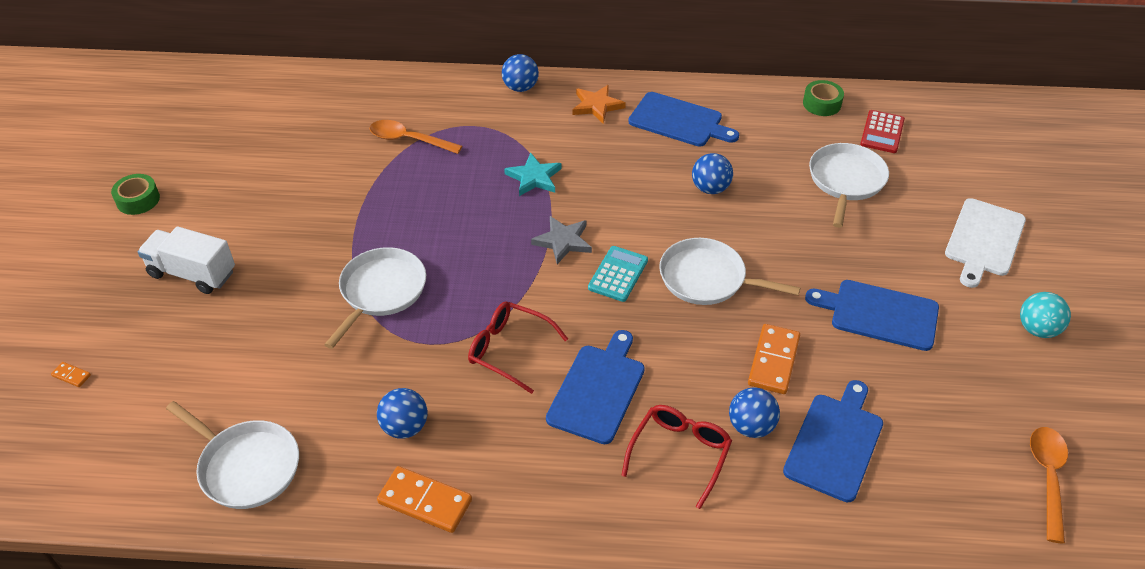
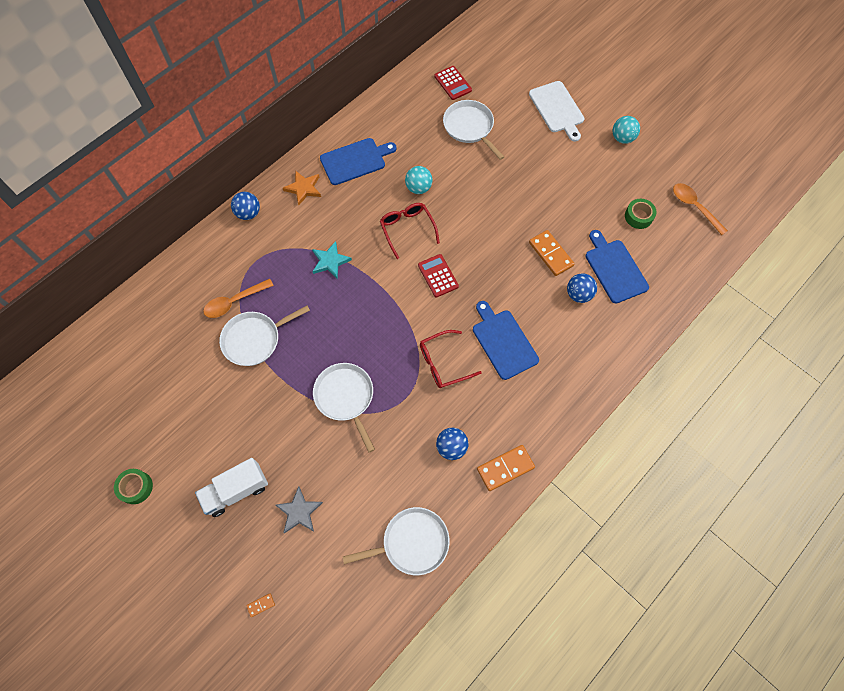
camera: 50 degrees left, 20 degrees up
(563, 241) = (391, 283): grey star -> grey star (299, 511)
(618, 274) = (438, 276): turquoise calculator -> red calculator
(679, 454) = (569, 336): red glasses -> red glasses (407, 229)
(707, 278) = (476, 239): white pan -> white pan (254, 339)
(710, 188) = (418, 188): blue ball -> turquoise ball
(821, 104) = (407, 89): green tape -> green tape (638, 216)
(879, 314) = (562, 188): blue cutting board -> none

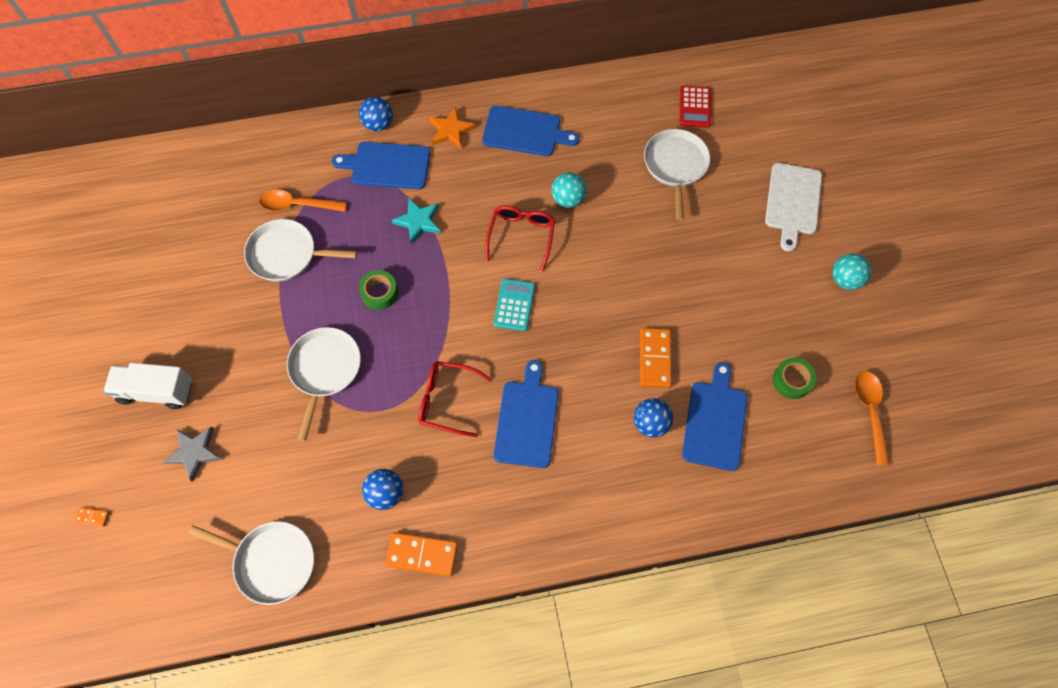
camera: 35 degrees right, 0 degrees up
(136, 487) = (77, 326): green tape -> green tape (380, 293)
(278, 237) = (387, 165): none -> blue cutting board
(438, 276) = (514, 305): red calculator -> turquoise calculator

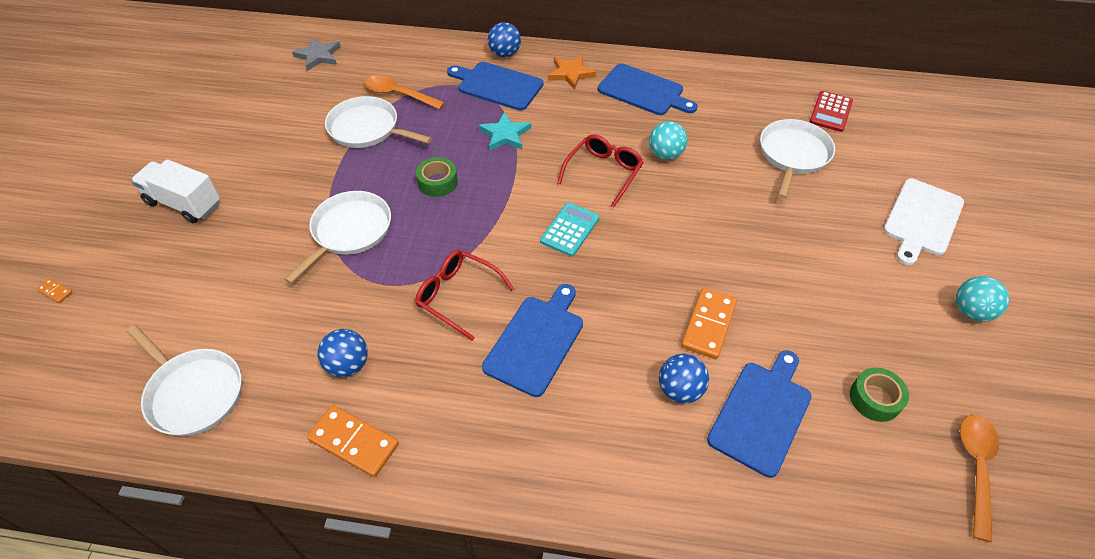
camera: 20 degrees right, 15 degrees down
(195, 452) = (184, 265): grey star -> grey star (318, 56)

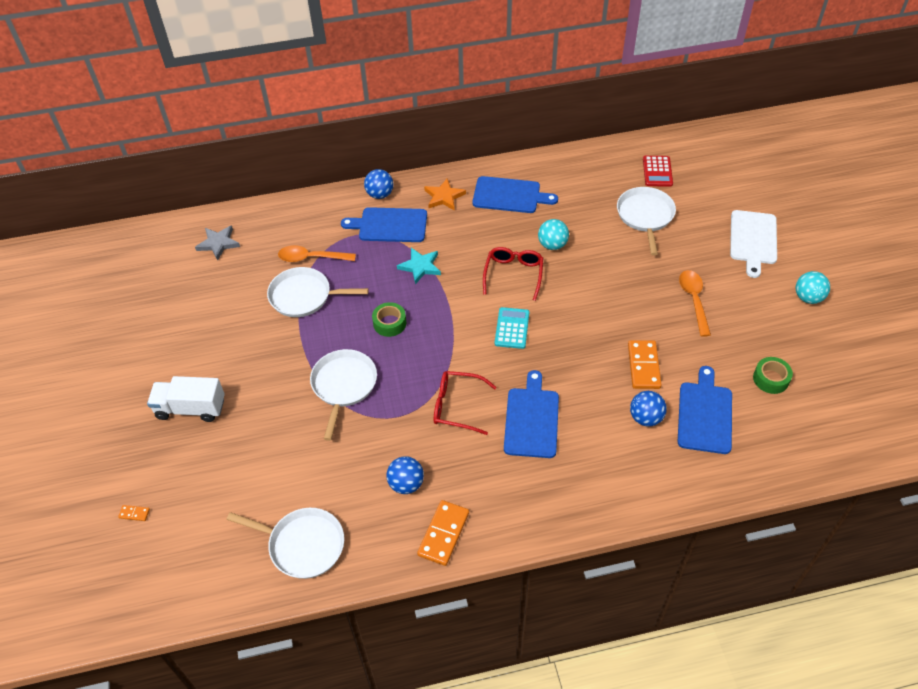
camera: 20 degrees left, 0 degrees up
(354, 442) = (444, 534): orange domino -> orange domino turned 75 degrees counterclockwise
(975, 467) = (846, 401): orange spoon -> orange spoon (694, 300)

